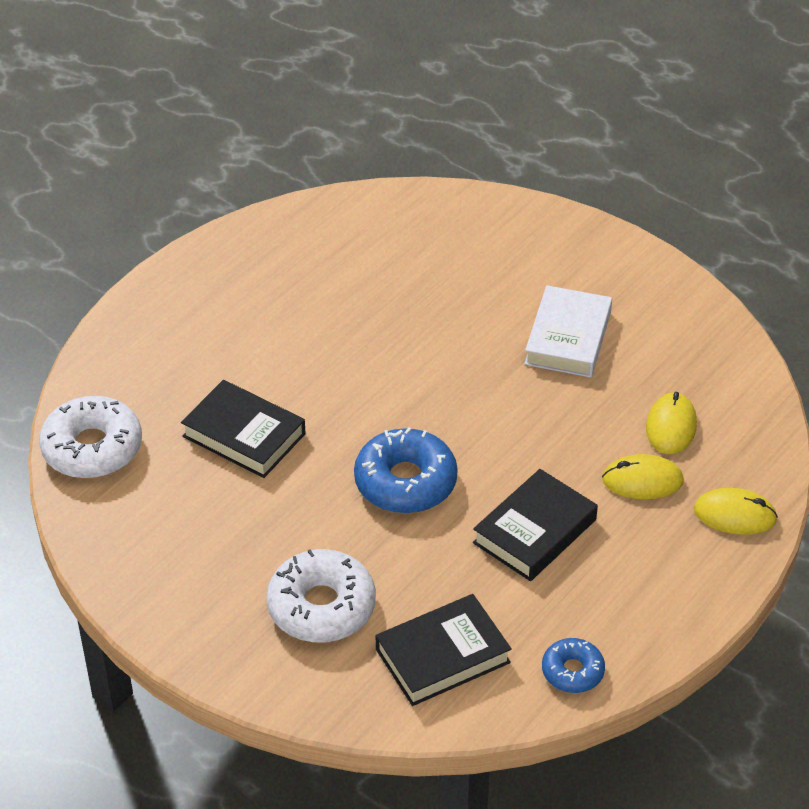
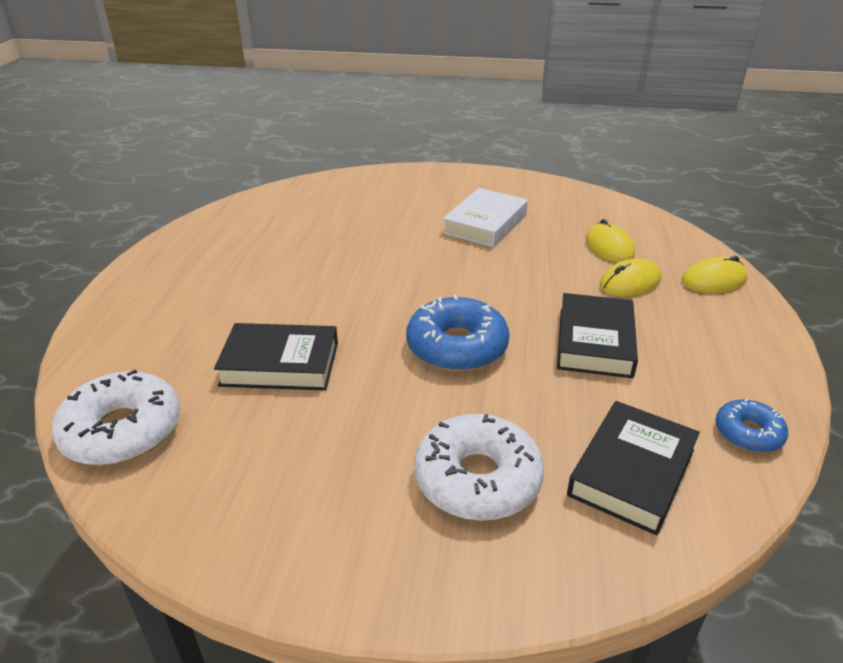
camera: 30 degrees left, 10 degrees down
(568, 338) = (485, 223): white book -> white book turned 45 degrees clockwise

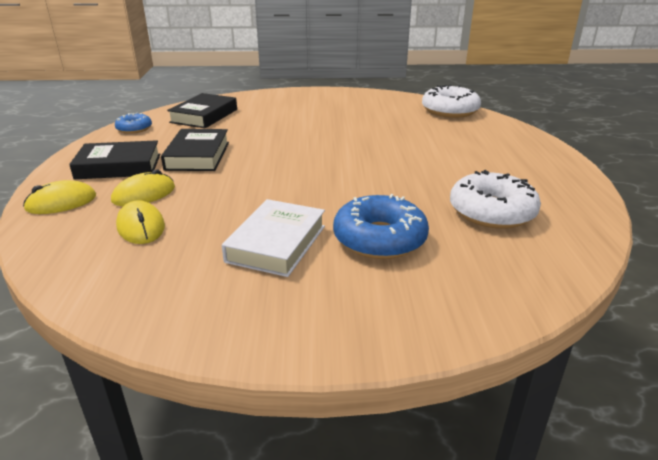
camera: 170 degrees right, 5 degrees down
(280, 364) = (398, 133): black book -> black book (119, 166)
(457, 347) = (292, 147): blue donut -> blue donut (379, 239)
(477, 479) = (276, 110): white donut -> white donut (492, 212)

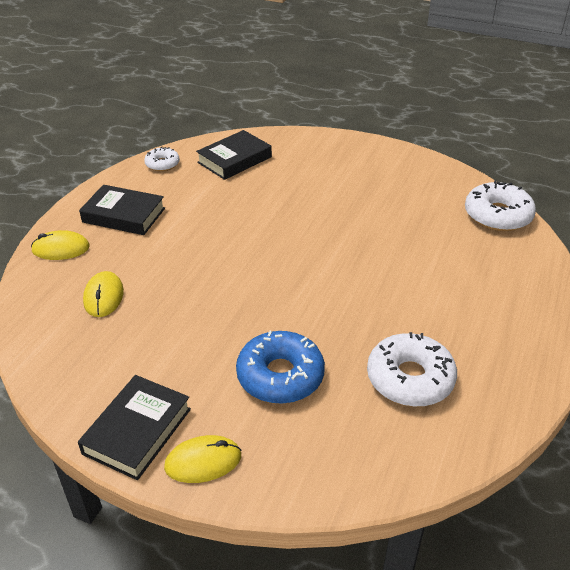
camera: 25 degrees right, 10 degrees up
(134, 129) = (162, 164): blue donut -> white donut
(144, 194) = (125, 258): yellow mouse -> yellow mouse (203, 461)
(197, 156) = (195, 219): black book -> black book (137, 431)
(276, 243) = (193, 351): white book -> none

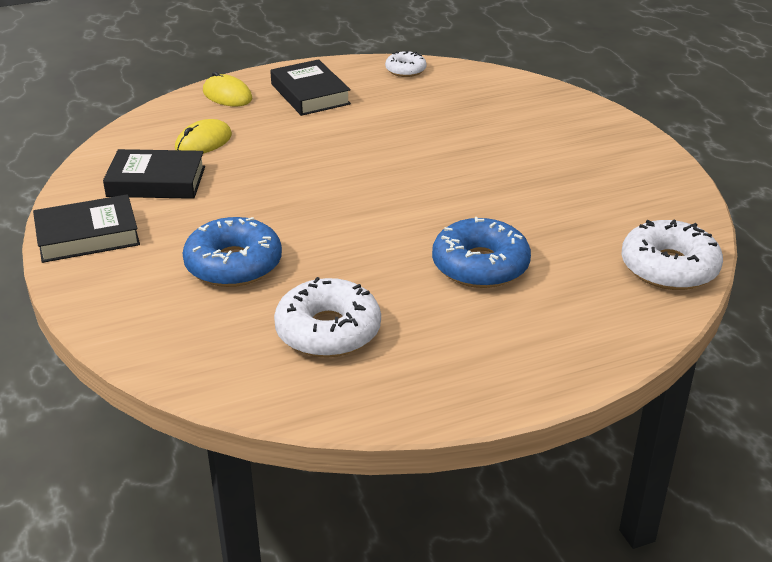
camera: 45 degrees right, 5 degrees down
(203, 461) = (94, 280): yellow mouse -> none
(234, 160) = (476, 94): black book -> black book (156, 181)
(416, 275) = (480, 265): none -> blue donut

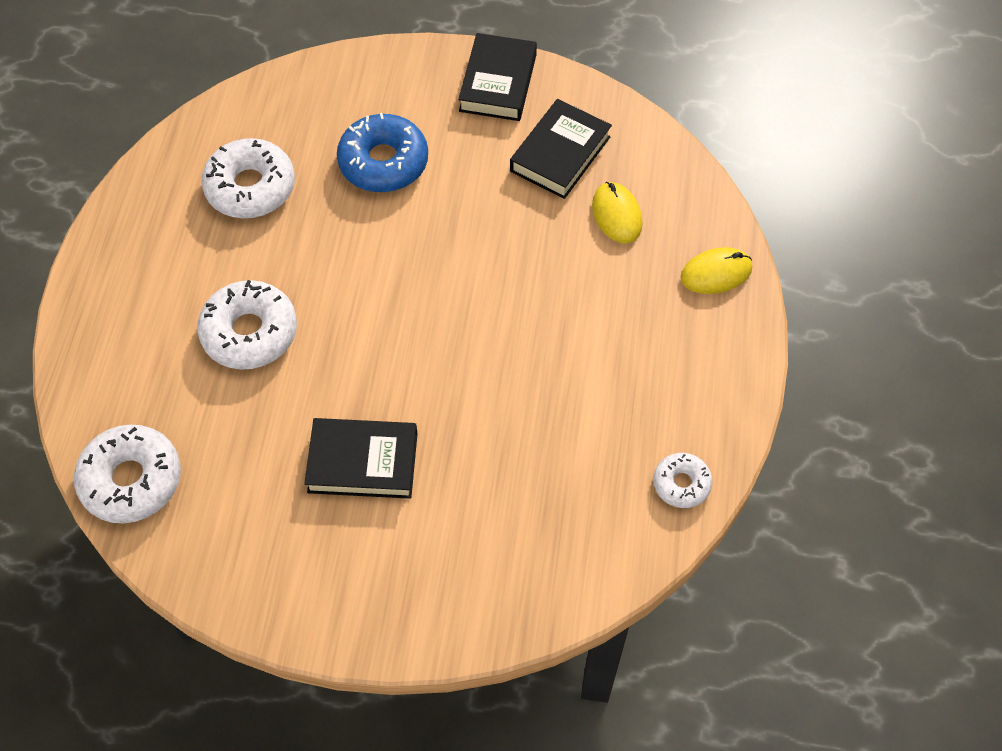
camera: 120 degrees right, 25 degrees up
(310, 94) = (673, 352): black book -> black book (363, 462)
(480, 265) = (250, 332): blue donut -> white donut

